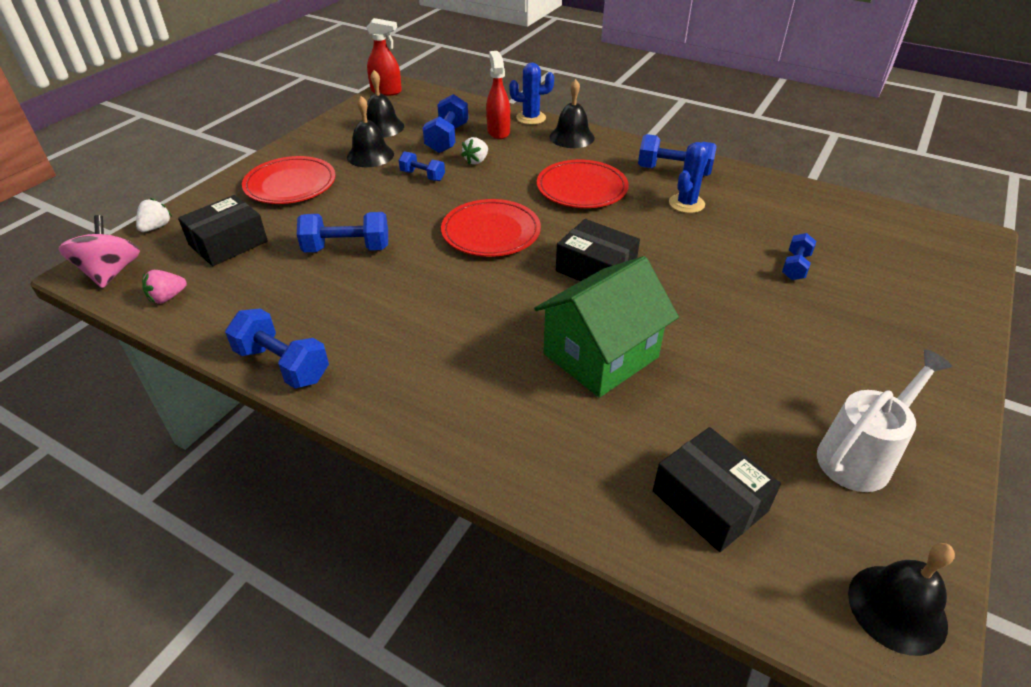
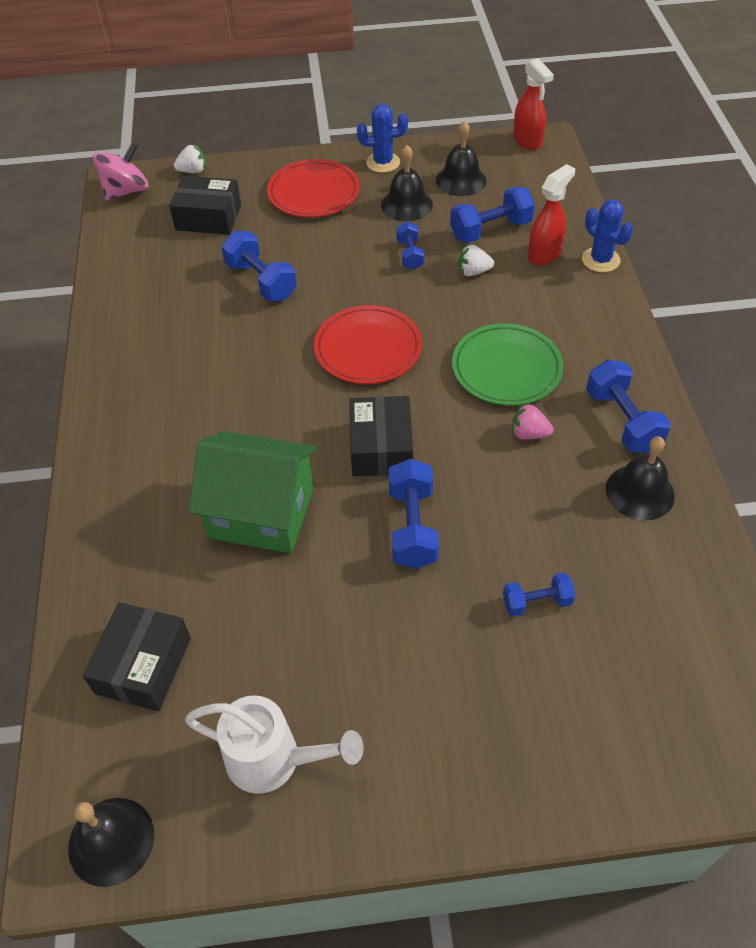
camera: 55 degrees right, 10 degrees up
(167, 297) = (124, 235): pink strawberry -> pink strawberry (529, 434)
(282, 365) = (105, 339): blue dumbbell -> blue dumbbell (412, 527)
(572, 137) = (598, 309): black bell -> black bell (640, 492)
(582, 188) = (506, 368): red plate -> green plate
(686, 203) = (566, 461): blue cactus -> blue cactus (383, 162)

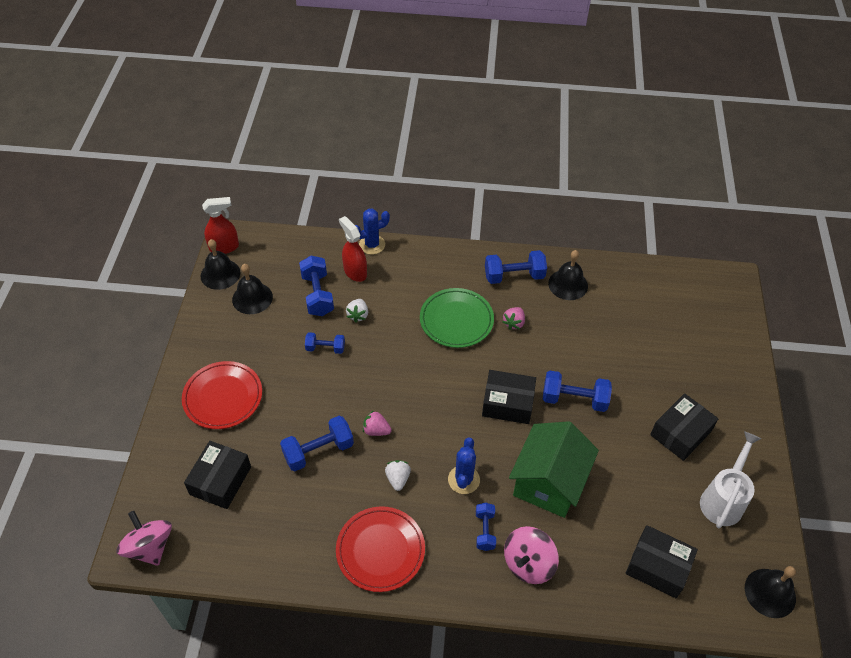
camera: 80 degrees left, 0 degrees up
(135, 505) = (528, 563): none -> pink spinning top
(193, 171) = (146, 486): white strawberry -> white strawberry (398, 479)
(302, 324) = (376, 430): none -> pink strawberry
(368, 349) = (415, 393): red plate -> red plate (380, 550)
(383, 162) = (205, 342): blue cactus -> blue cactus (463, 480)
(390, 685) = (680, 433): none -> black box
(406, 204) = (266, 338): black bell -> black bell (220, 274)
(536, 602) = (635, 351): blue dumbbell -> blue dumbbell (485, 531)

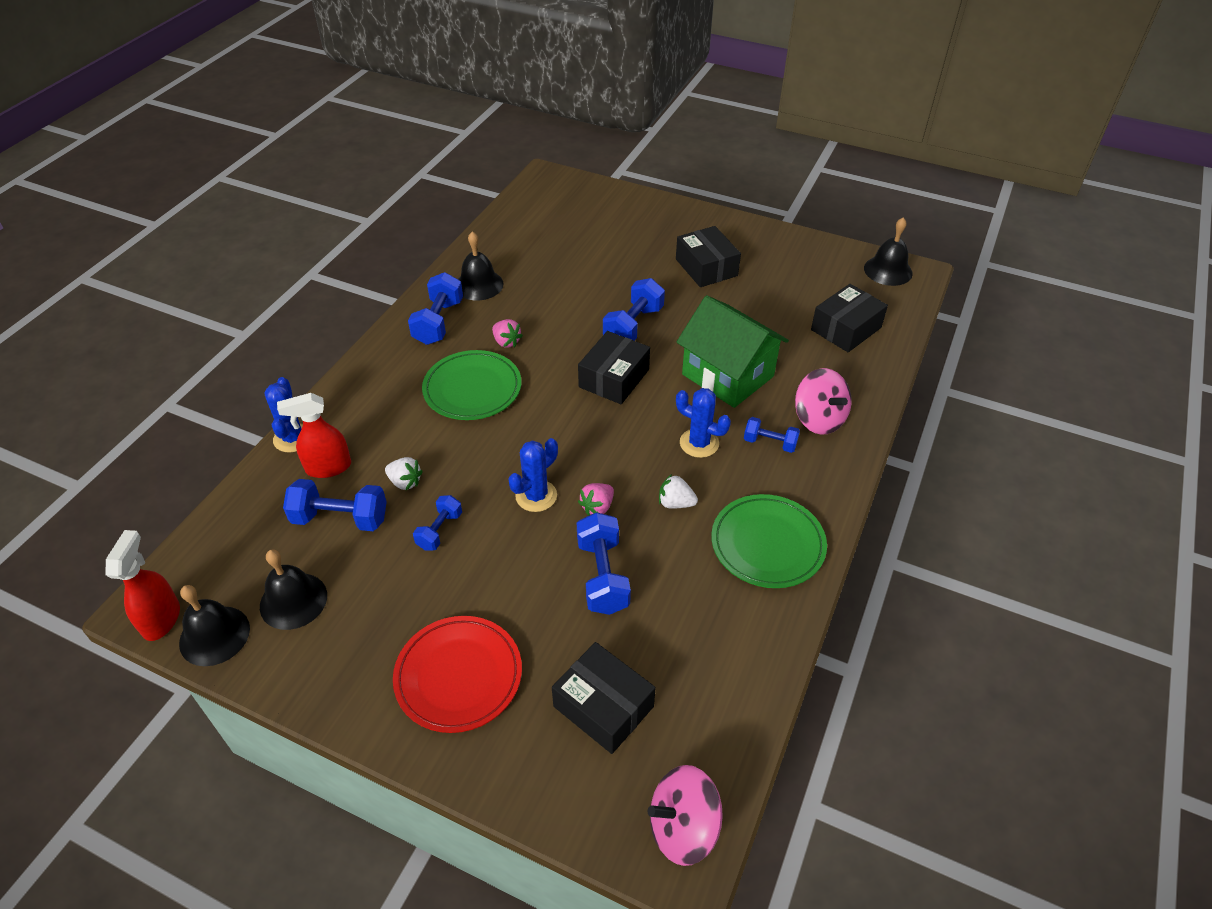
camera: 70 degrees left, 5 degrees down
(373, 391) = (536, 496): none -> blue cactus
(380, 550) = (767, 544): red plate -> green plate
(723, 500) = (788, 265): white watering can -> none

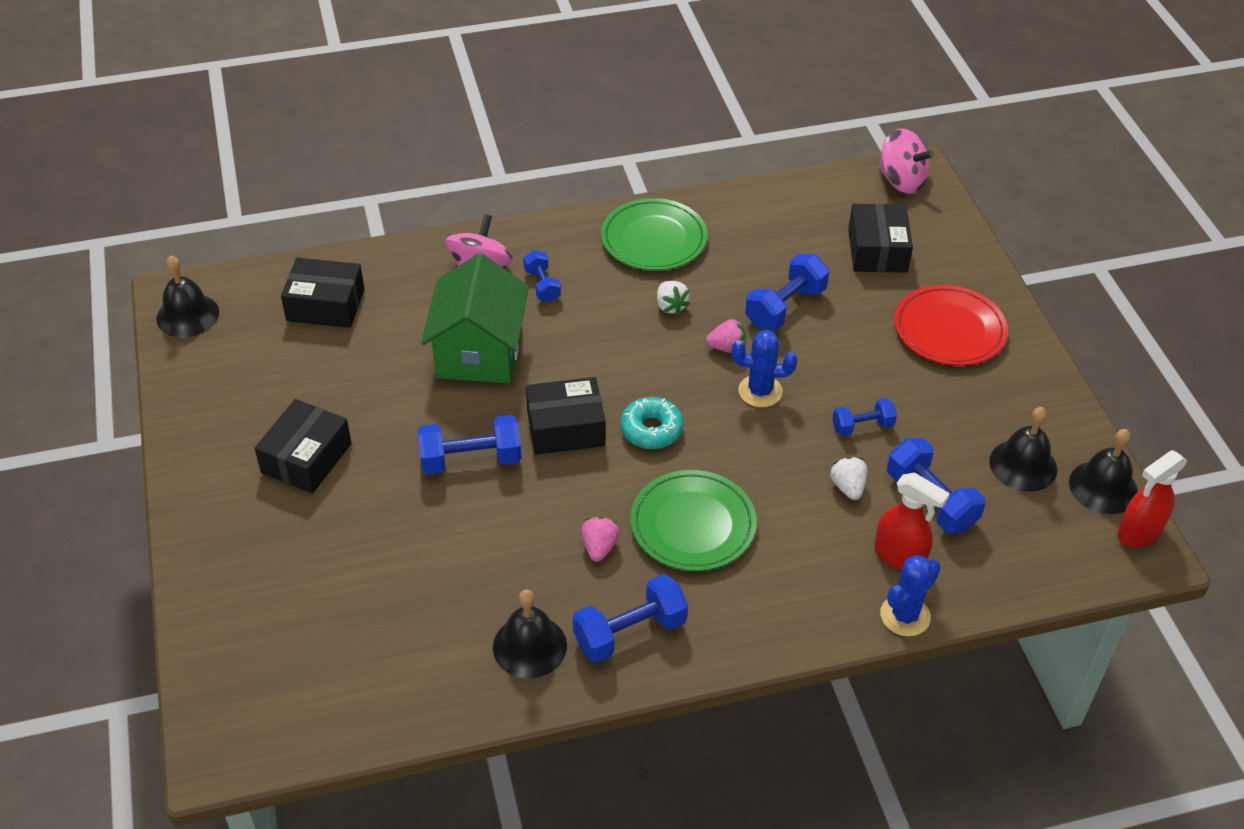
camera: 130 degrees left, 0 degrees up
(567, 416) = (651, 430): none -> turquoise donut
(699, 443) = (589, 326): blue cactus -> none

